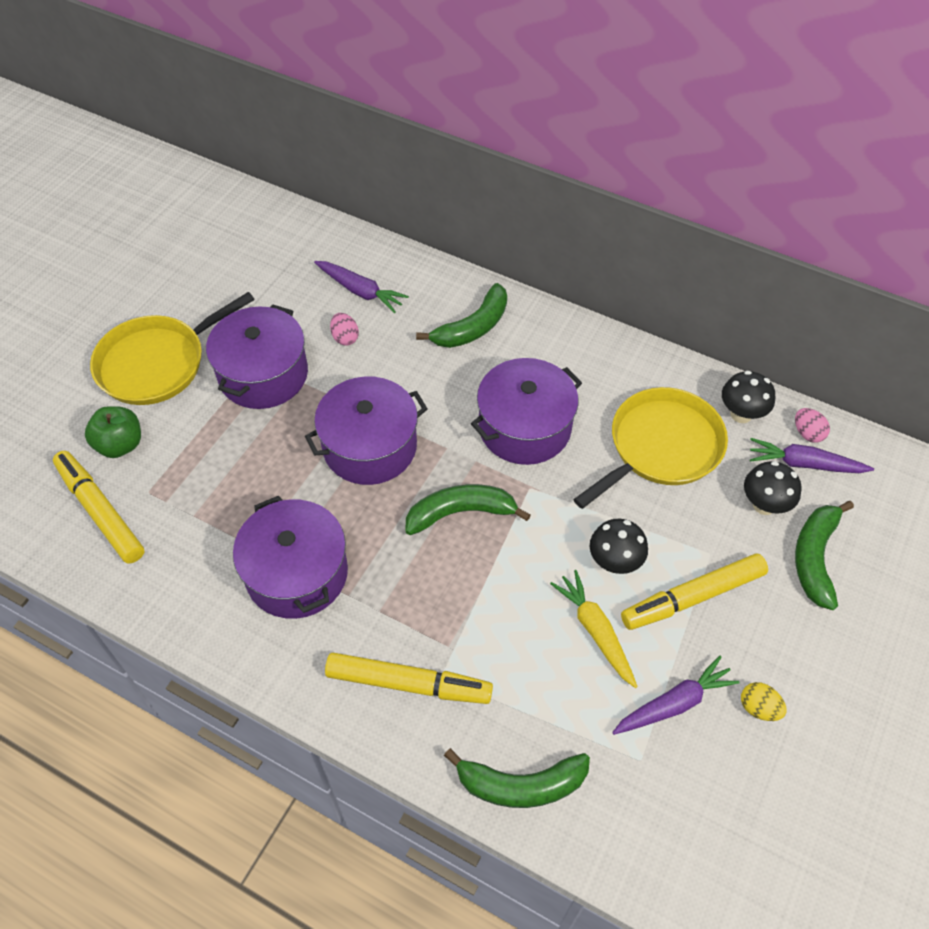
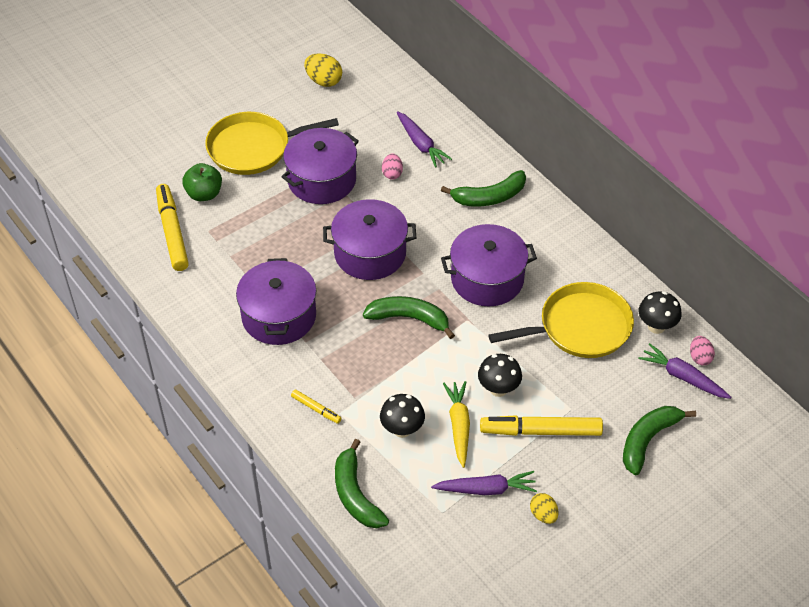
camera: 25 degrees right, 5 degrees down
(205, 253) = (324, 81): none -> yellow egg
(408, 683) = (316, 409): yellow marker -> yellow marker, size x0.49
(521, 785) = (355, 494): green banana -> green banana turned 45 degrees clockwise
(764, 505) = (633, 393): black mushroom -> black mushroom (402, 429)

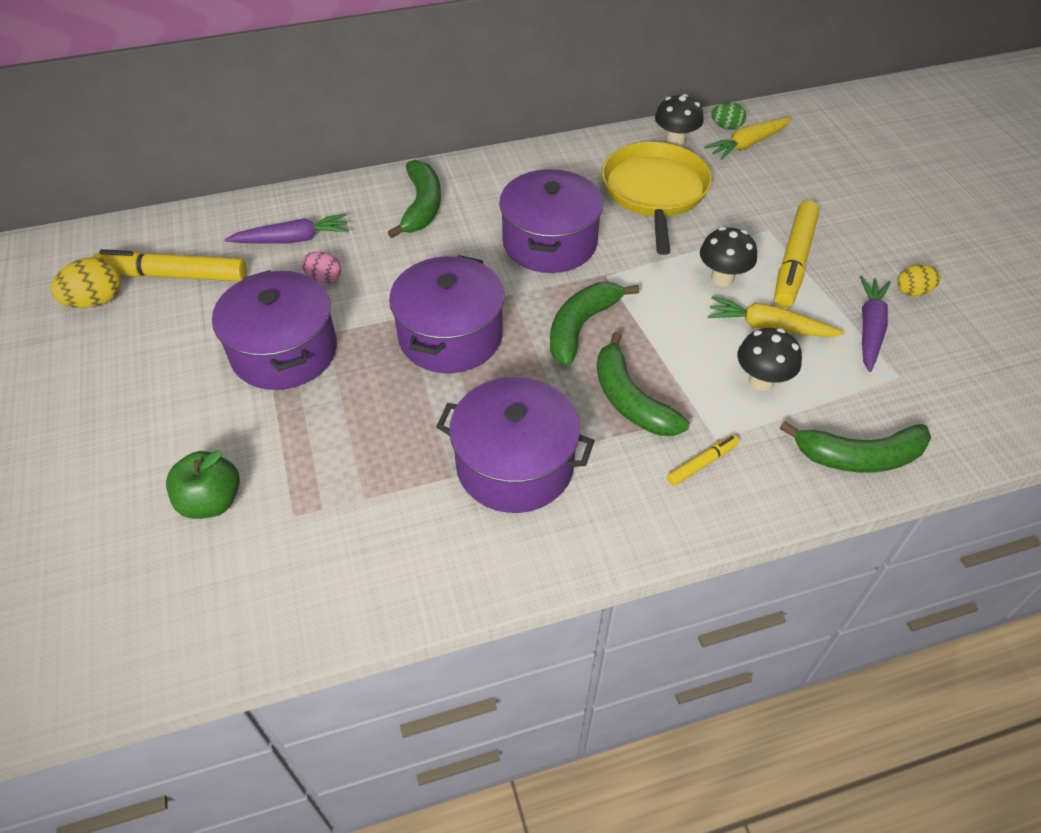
camera: 70 degrees left, 0 degrees up
(172, 232) = (265, 567): yellow marker -> yellow marker (174, 275)
(253, 148) = (162, 414): yellow pan -> none
(648, 440) = (824, 189): green banana -> green banana (630, 400)
(683, 377) = (748, 144): purple carrot -> yellow carrot
(699, 357) = (726, 127): pink egg -> green egg

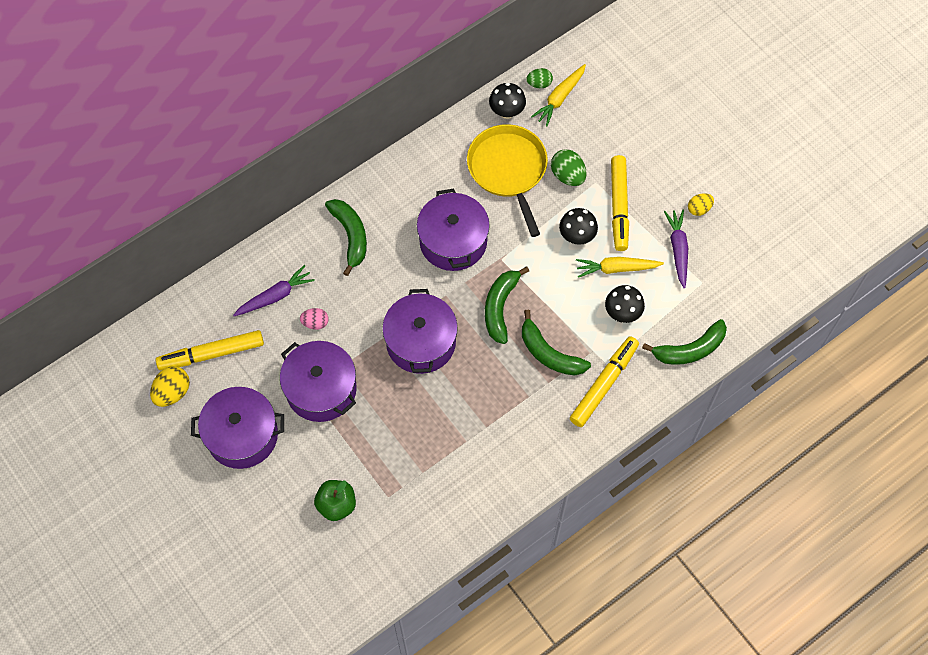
camera: 20 degrees left, 15 degrees up
(515, 465) = (498, 421): purple pot -> purple pot (242, 435)
(702, 463) = (604, 384): yellow marker -> yellow marker, size x2.05
(732, 215) = (567, 176): none -> green egg

